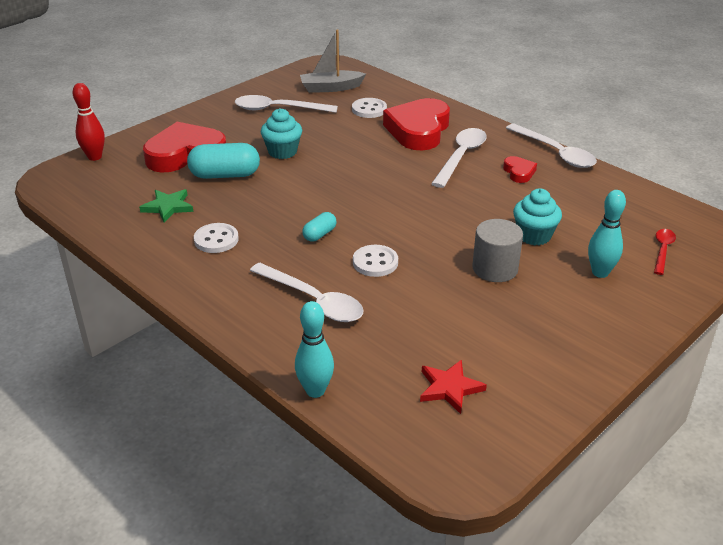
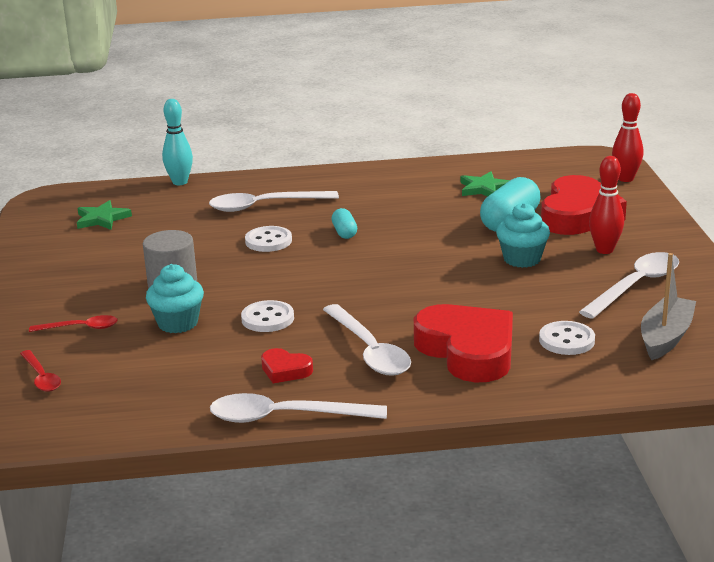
camera: 130 degrees right, 10 degrees down
(216, 240) = (402, 194): white button -> white button (267, 318)
(237, 130) = (604, 250): none -> red bowling pin
(449, 388) = (102, 219): red star -> green star
(600, 272) = (80, 328): turquoise bowling pin -> red spoon

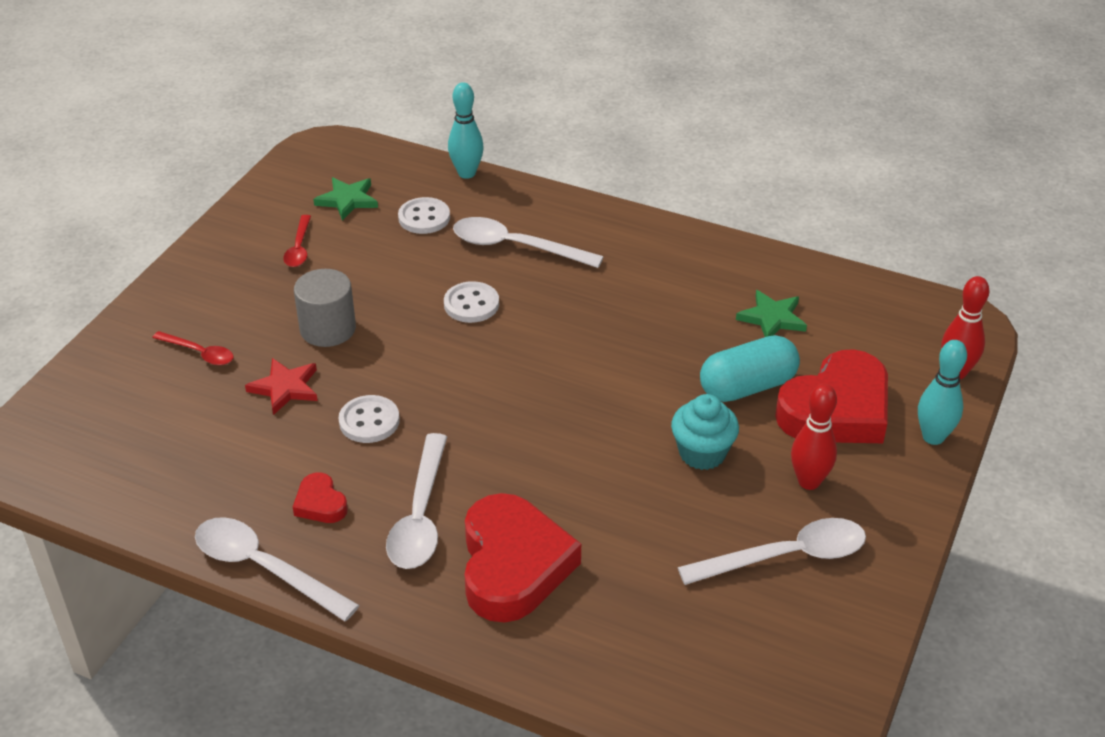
camera: 30 degrees right, 15 degrees up
(41, 377) = (114, 405): red spoon -> red spoon (299, 248)
(178, 323) = (285, 388): turquoise cupcake -> red star
(344, 232) = (557, 325): turquoise capsule -> none
(566, 340) = (627, 602): white button -> white button (424, 218)
(650, 208) = (933, 437): none -> turquoise bowling pin
(665, 337) = (737, 653): grey boat -> none

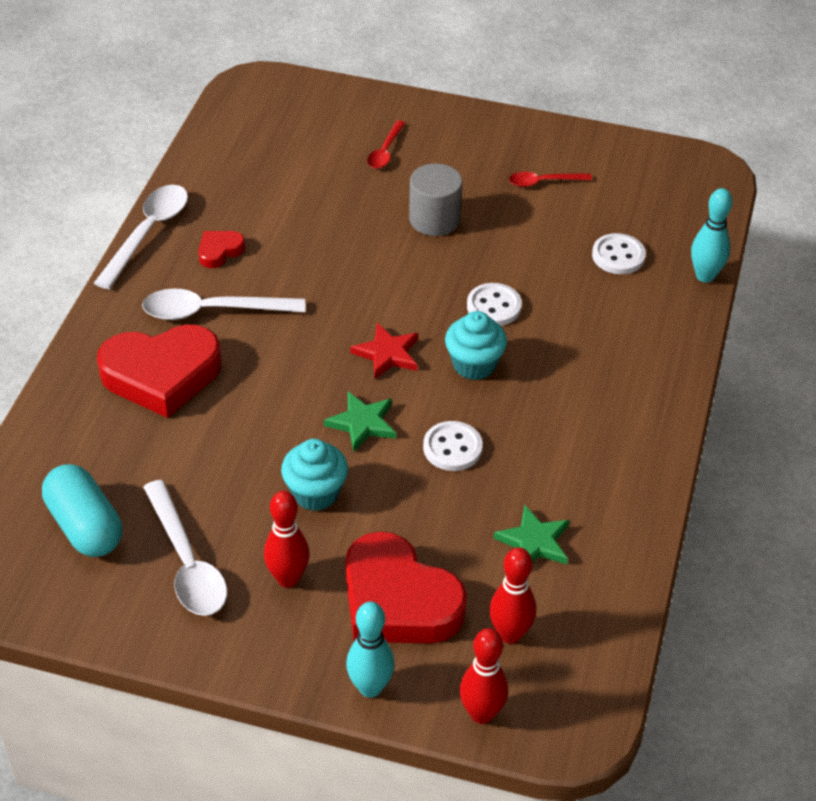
camera: 80 degrees right, 5 degrees up
(285, 388) = (352, 207): red star -> red star (387, 354)
(347, 200) = (627, 200): green star -> green star (362, 423)
(369, 421) = (320, 264): white button -> white button (452, 448)
(516, 247) = (593, 327): white spoon -> none
(548, 327) = (474, 365): none -> turquoise cupcake
(747, 386) = (419, 524): turquoise capsule -> turquoise capsule (85, 526)
(873, 346) = (510, 634): none -> red bowling pin

